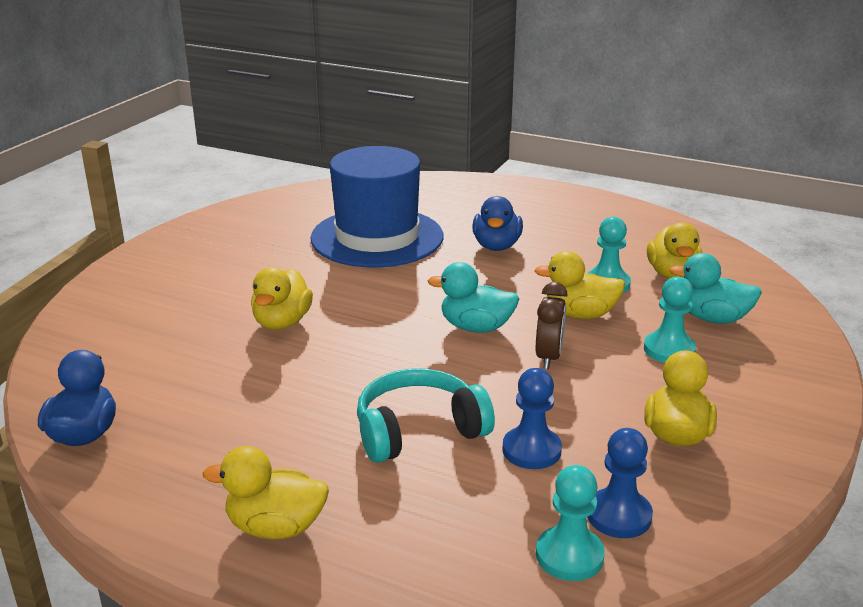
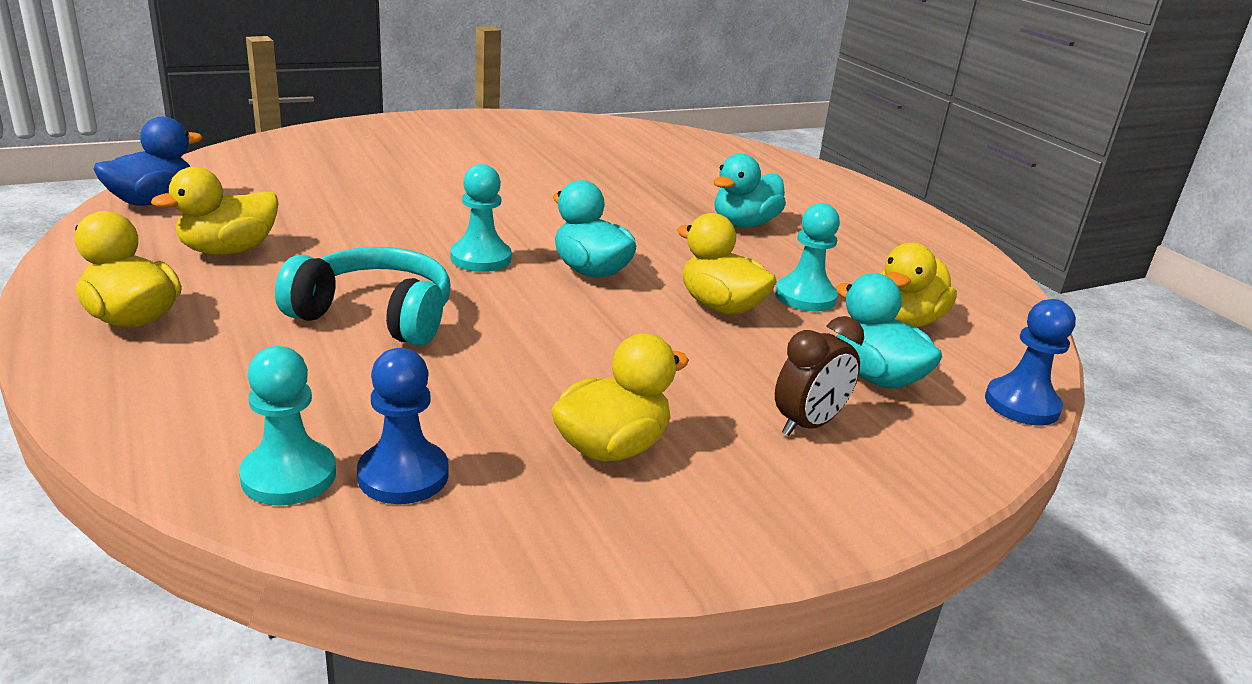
camera: 35 degrees right, 0 degrees up
(282, 322) = (433, 198): yellow duck -> yellow duck (228, 250)
(377, 237) = (638, 176): blue hat -> none
(496, 246) = (744, 224): blue duck -> turquoise duck
(531, 450) = (438, 380): blue pawn -> blue pawn (1021, 405)
(548, 357) = (612, 323): brown clock -> brown clock (808, 425)
(669, 350) = (760, 378): turquoise pawn -> turquoise pawn (481, 258)

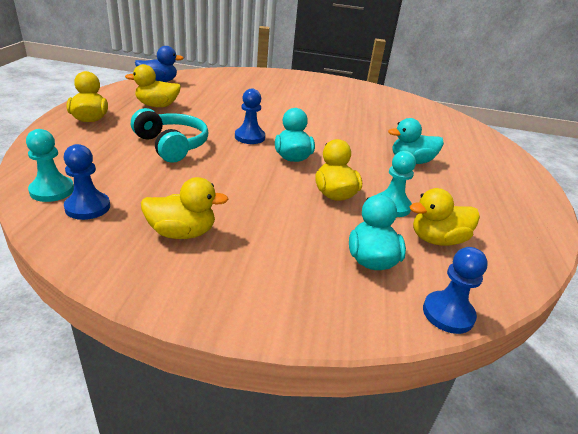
camera: 35 degrees right, 5 degrees up
(481, 258) = (249, 137): turquoise pawn -> blue pawn
(808, 425) = (293, 265): brown clock -> none

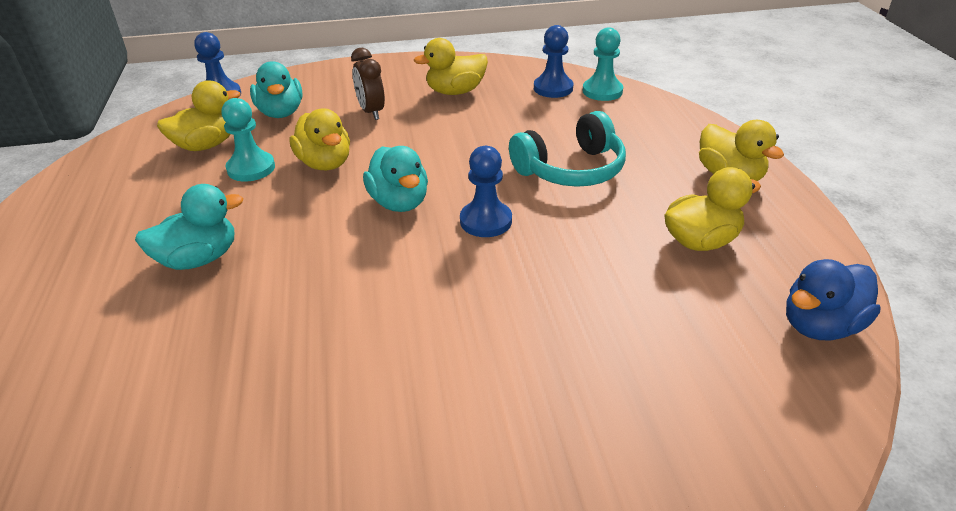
camera: 165 degrees right, 5 degrees up
(172, 145) = (571, 169): turquoise headphones -> turquoise headphones turned 60 degrees counterclockwise
(280, 233) = (371, 112): none -> brown clock

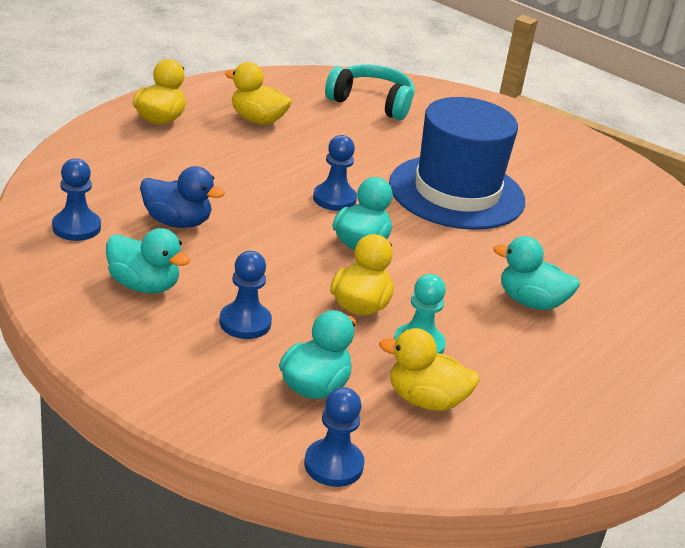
camera: 135 degrees left, 5 degrees down
(371, 112) = (245, 322): brown clock -> blue pawn
(413, 325) = (456, 192): none -> blue hat
(455, 92) = (144, 285): yellow duck -> turquoise duck
(571, 169) = (224, 182): turquoise headphones -> turquoise headphones (372, 103)
(602, 91) = (57, 198): turquoise pawn -> none
(820, 326) = (293, 81): blue duck -> blue duck (177, 222)

